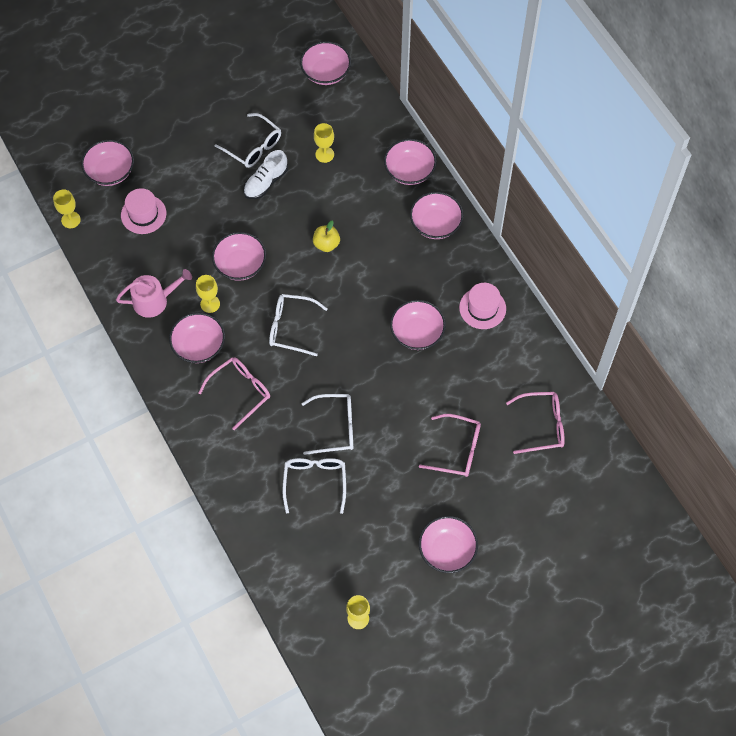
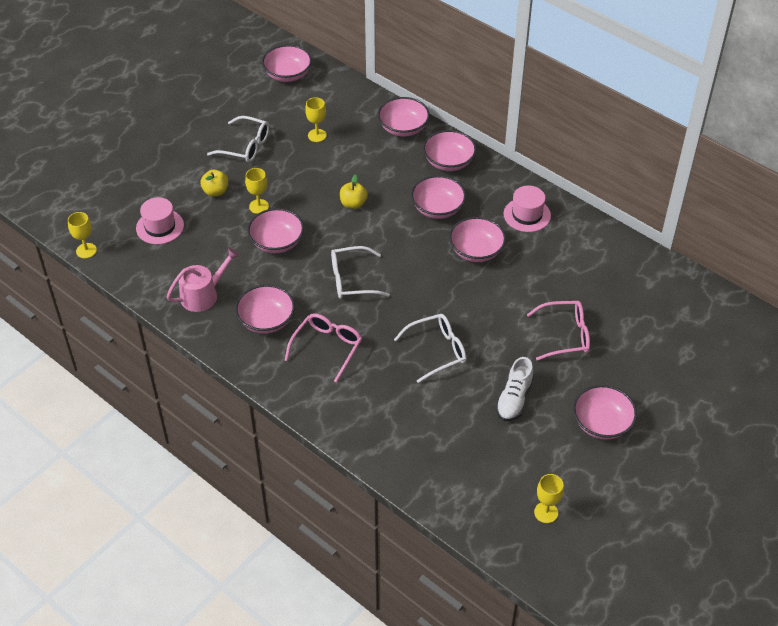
camera: 20 degrees left, 15 degrees down
(110, 172) = (111, 201): pink bowl -> pink bowl (437, 208)
(207, 190) = (215, 191): none -> yellow apple
(210, 304) = (261, 282): yellow goblet -> yellow goblet (259, 206)
(266, 182) = (270, 170): white shoe -> white shoe (514, 399)
(315, 482) = (441, 404): white glasses -> none
(541, 425) = (633, 292): pink glasses -> none

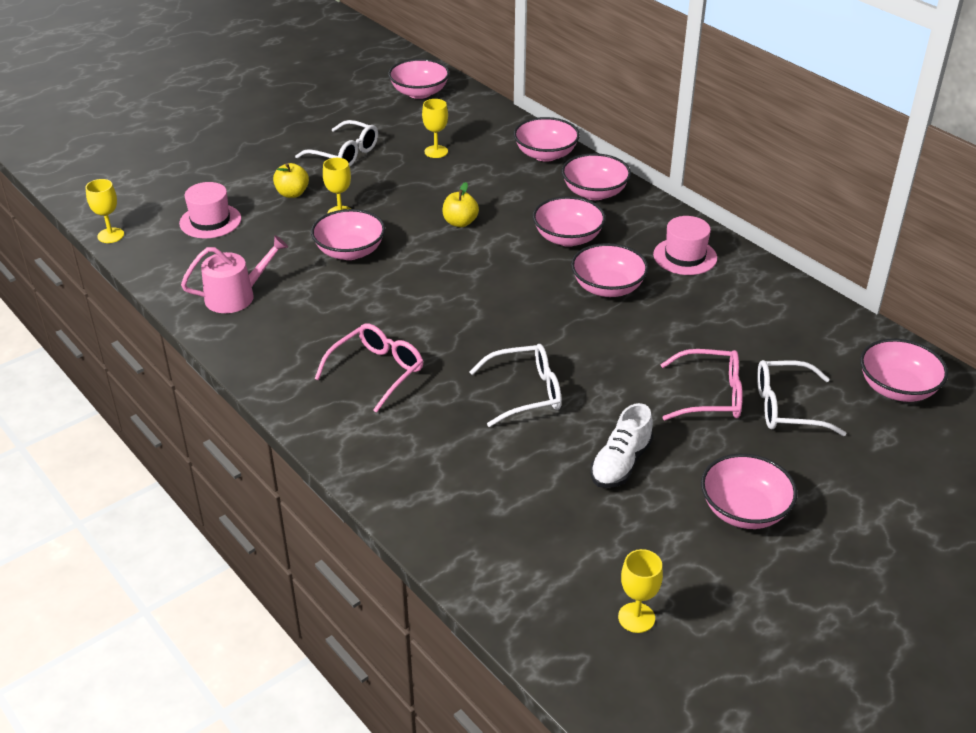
camera: 10 degrees right, 10 degrees down
(266, 320) = (307, 332): pink bowl -> pink bowl (897, 388)
(352, 280) = (434, 301): white glasses -> white glasses (787, 407)

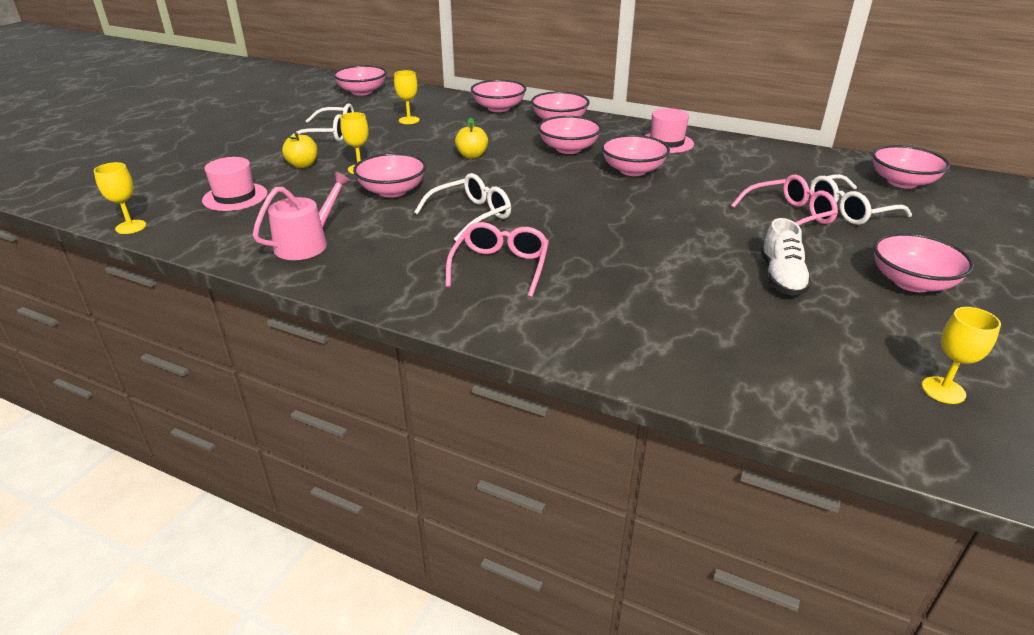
camera: 25 degrees left, 5 degrees down
(525, 393) = (647, 250): white glasses -> white glasses (470, 216)

